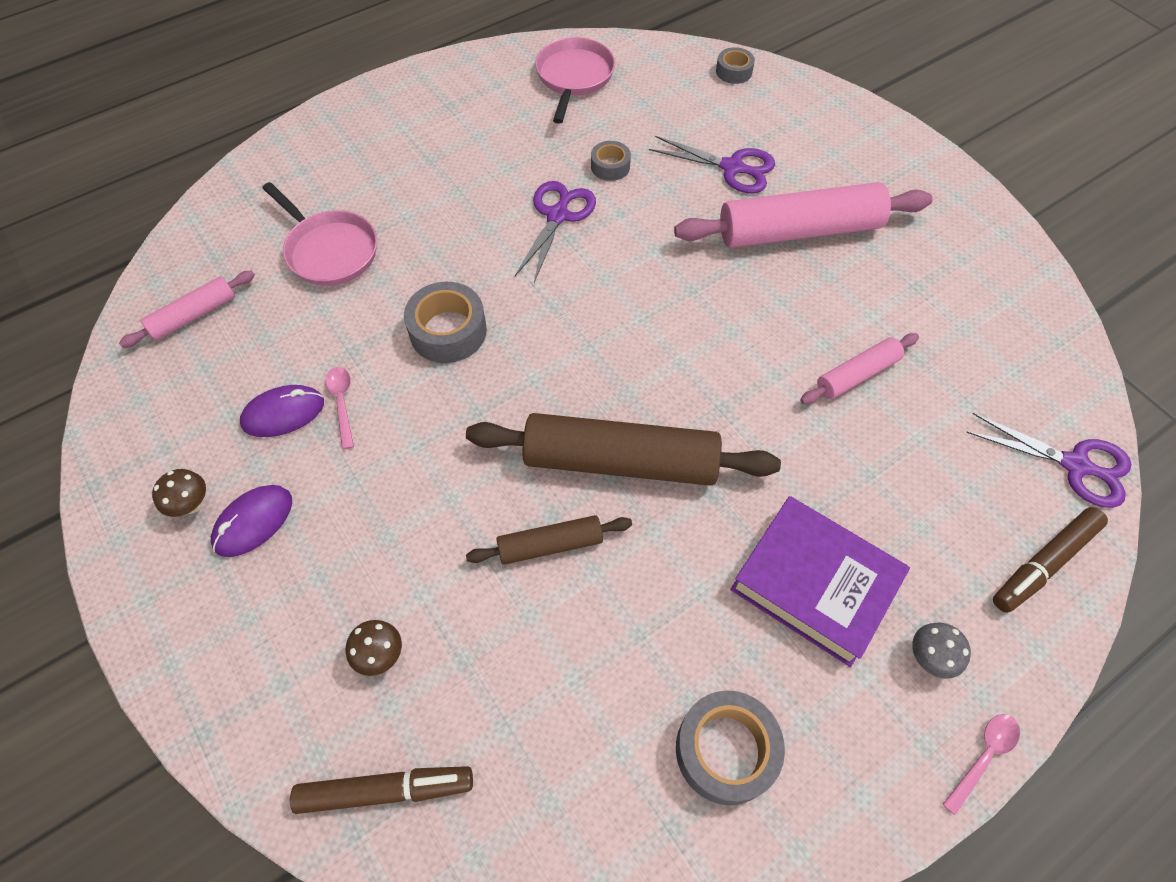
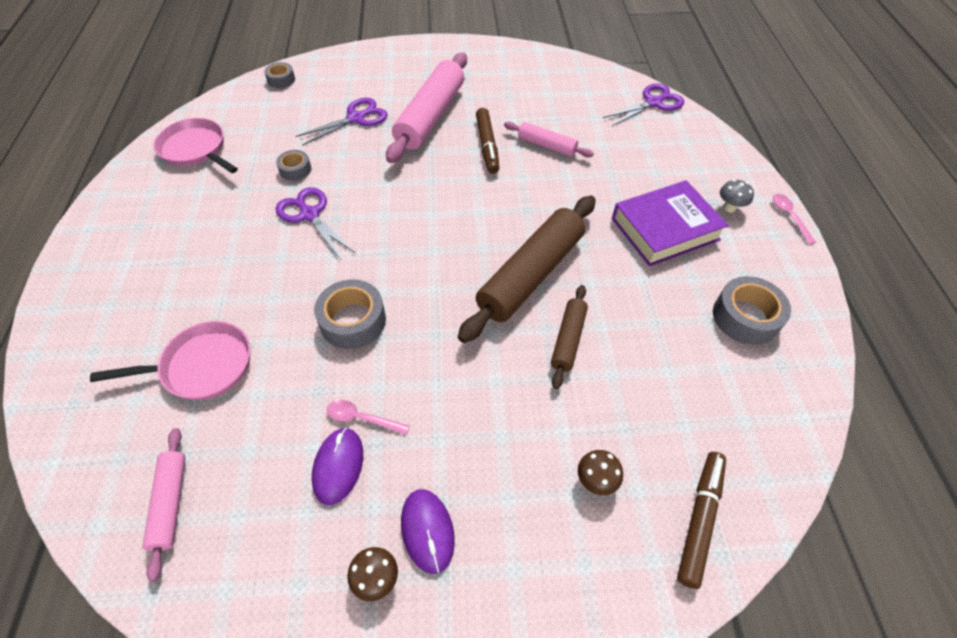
camera: 60 degrees left, 5 degrees down
(857, 375) = (547, 145): pink rolling pin -> pink rolling pin turned 60 degrees counterclockwise
(1044, 563) = (699, 141): brown marker -> brown marker (487, 146)

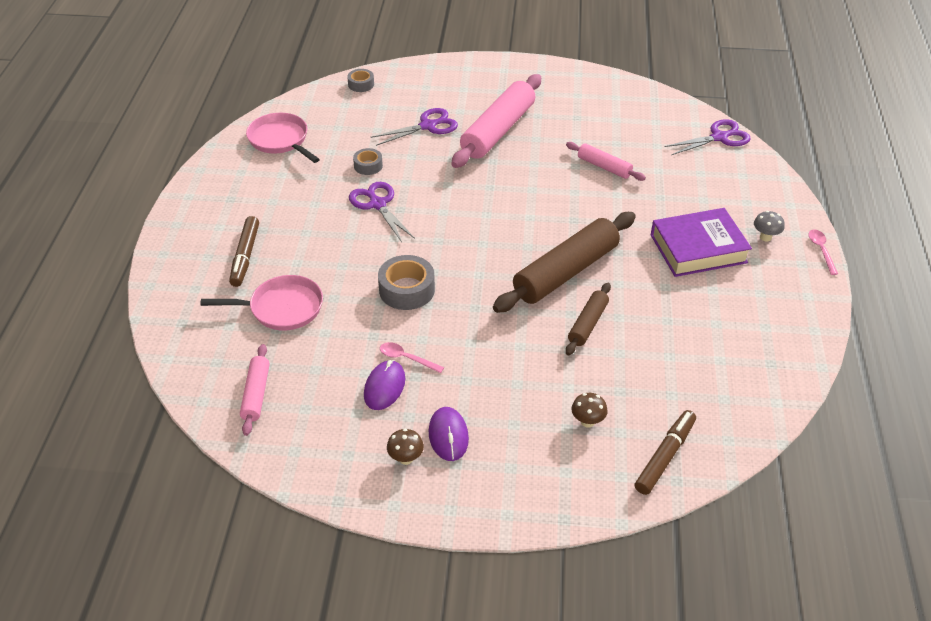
camera: 10 degrees right, 10 degrees down
(487, 146) = (547, 162): brown marker -> brown marker (245, 256)
(745, 317) = (750, 325): grey tape -> none

